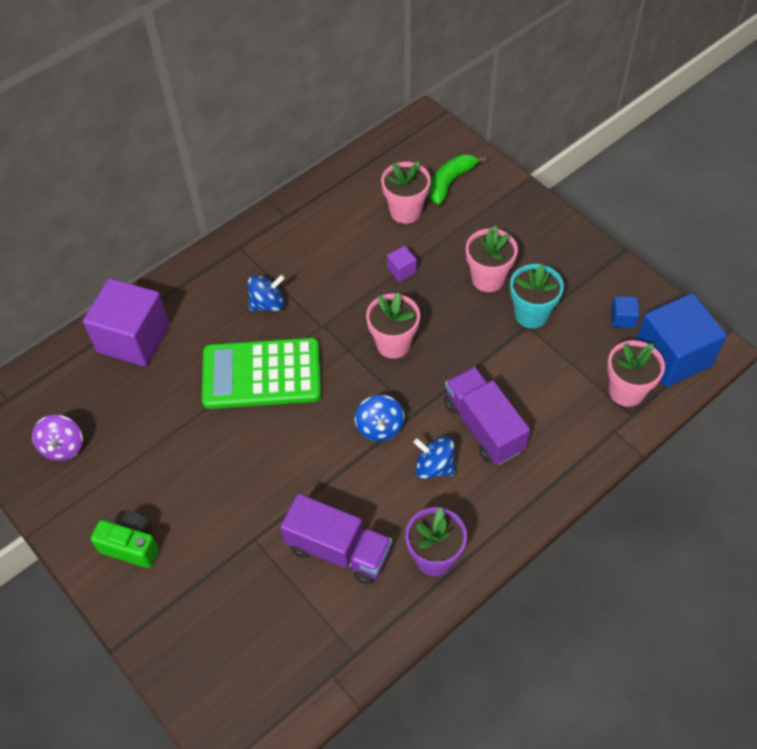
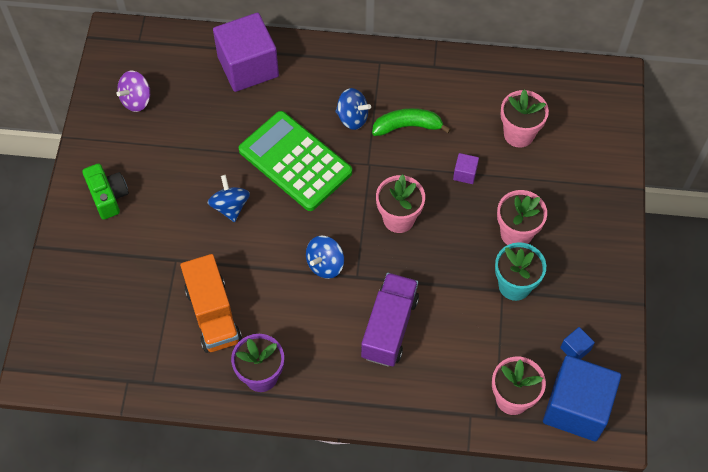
camera: 45 degrees right, 5 degrees up
(338, 550) = (213, 314): purple truck -> orange truck
(434, 466) = (328, 322): blue spinning top -> blue spinning top (230, 206)
(450, 182) = (577, 140): green banana -> green banana (407, 126)

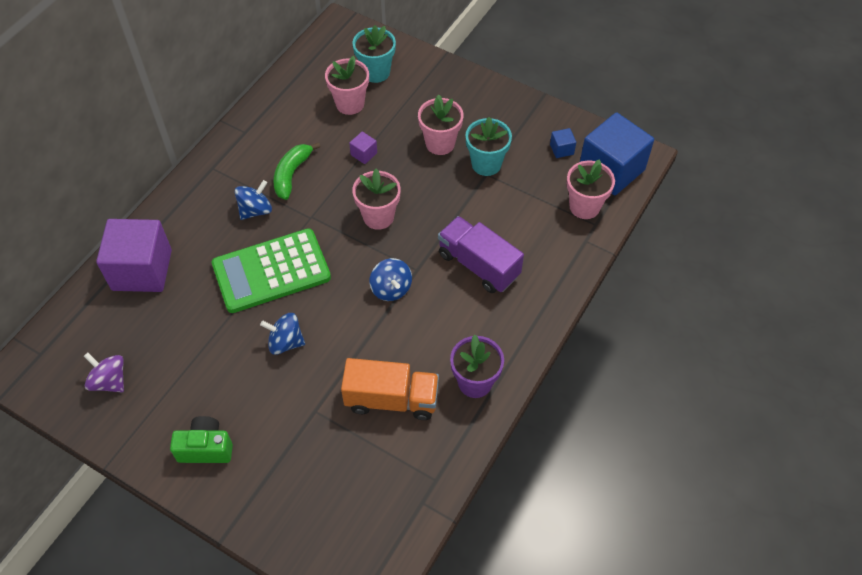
camera: 65 degrees left, 5 degrees down
(136, 100) = (109, 381): purple spinning top -> purple spinning top turned 150 degrees clockwise
(573, 138) = (376, 72): none -> turquoise flower pot

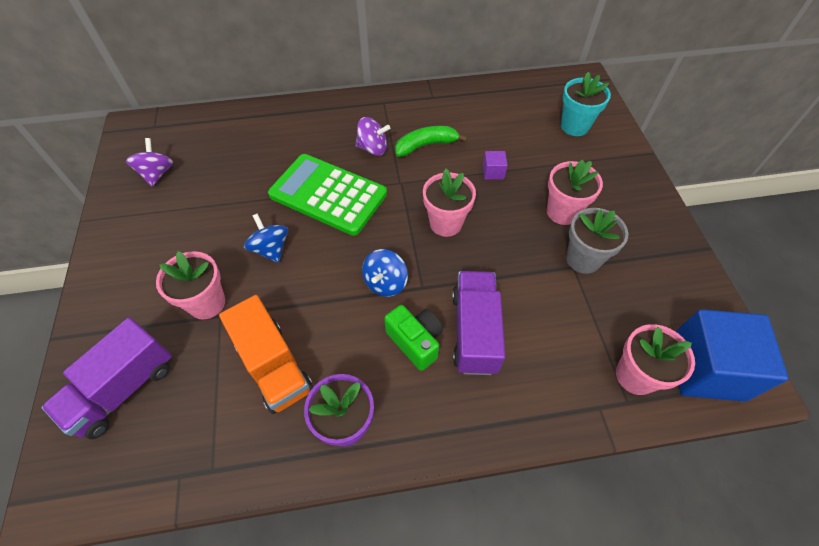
camera: 50 degrees right, 0 degrees up
(142, 270) = (263, 127): purple cube -> none
(206, 448) = (135, 268): green camera -> green camera (415, 341)
(255, 210) = (373, 148): blue spinning top -> purple spinning top
(319, 507) = (124, 388): none -> purple truck
(350, 104) = (527, 132): pink flower pot -> pink flower pot (207, 303)
(486, 164) = (583, 259): turquoise flower pot -> grey flower pot
(561, 149) = (671, 306): blue cube -> none

